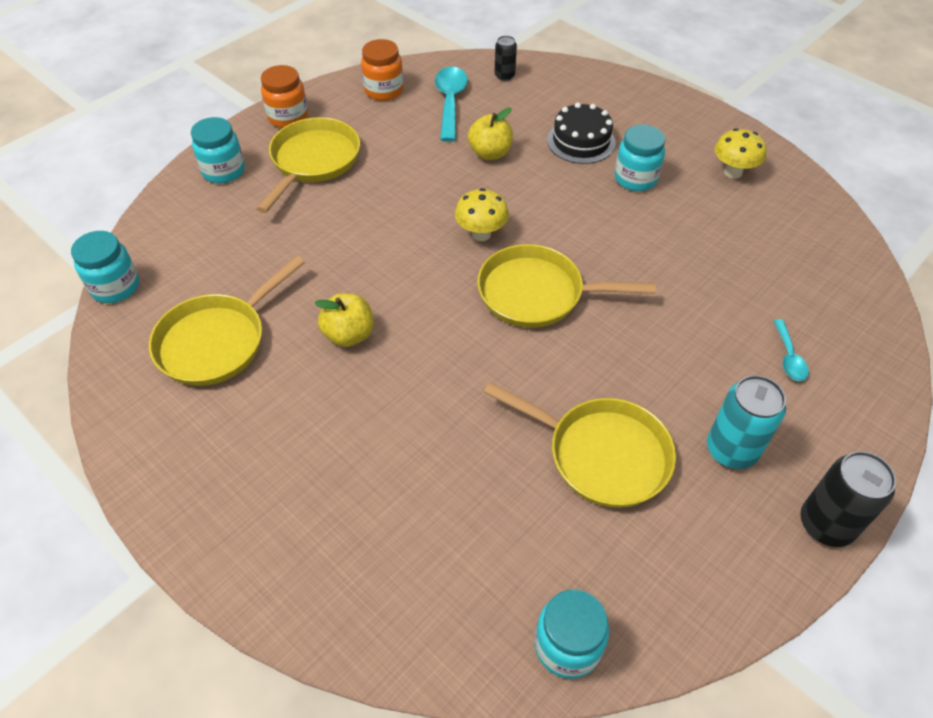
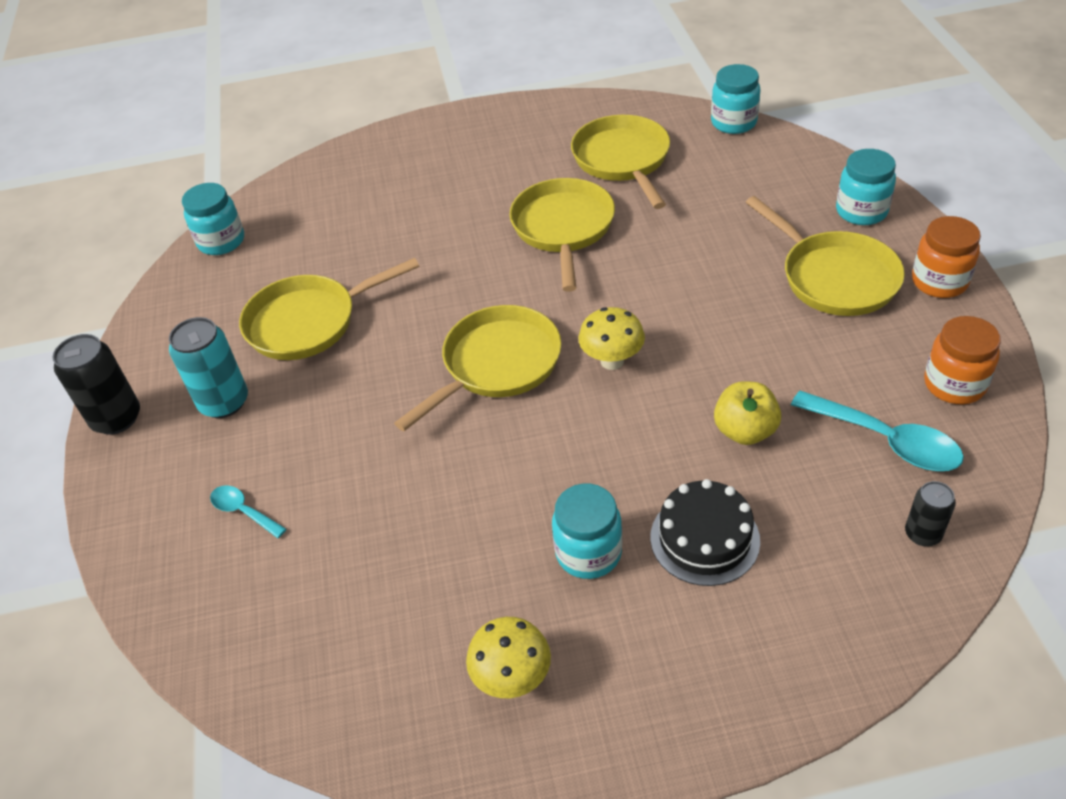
camera: 130 degrees right, 5 degrees down
(349, 335) = (563, 229): yellow apple -> yellow pan

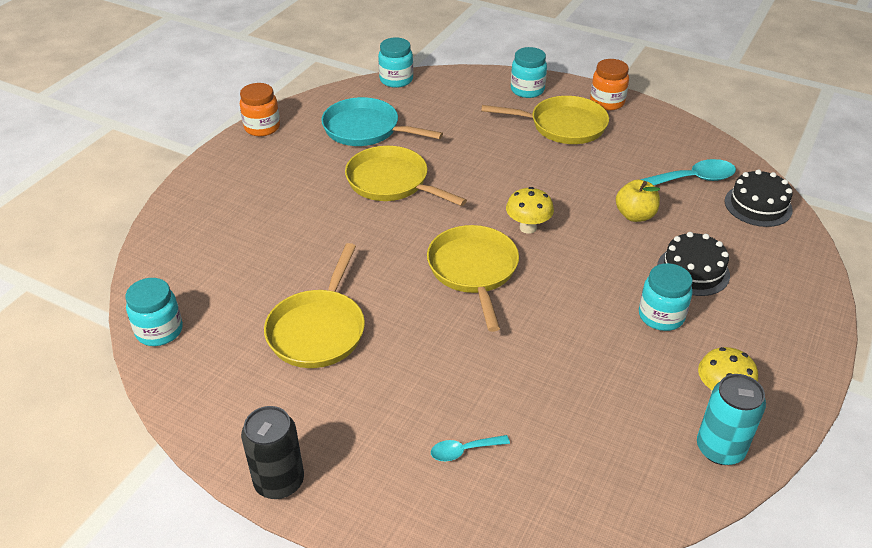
camera: 55 degrees left, 5 degrees down
(224, 402) = (342, 411): turquoise can -> turquoise can (720, 448)
(623, 160) = (366, 130): yellow pan -> turquoise pan
(922, 534) = (758, 205): black can -> black cake
(954, 384) = (678, 140): orange jar -> orange jar (262, 127)

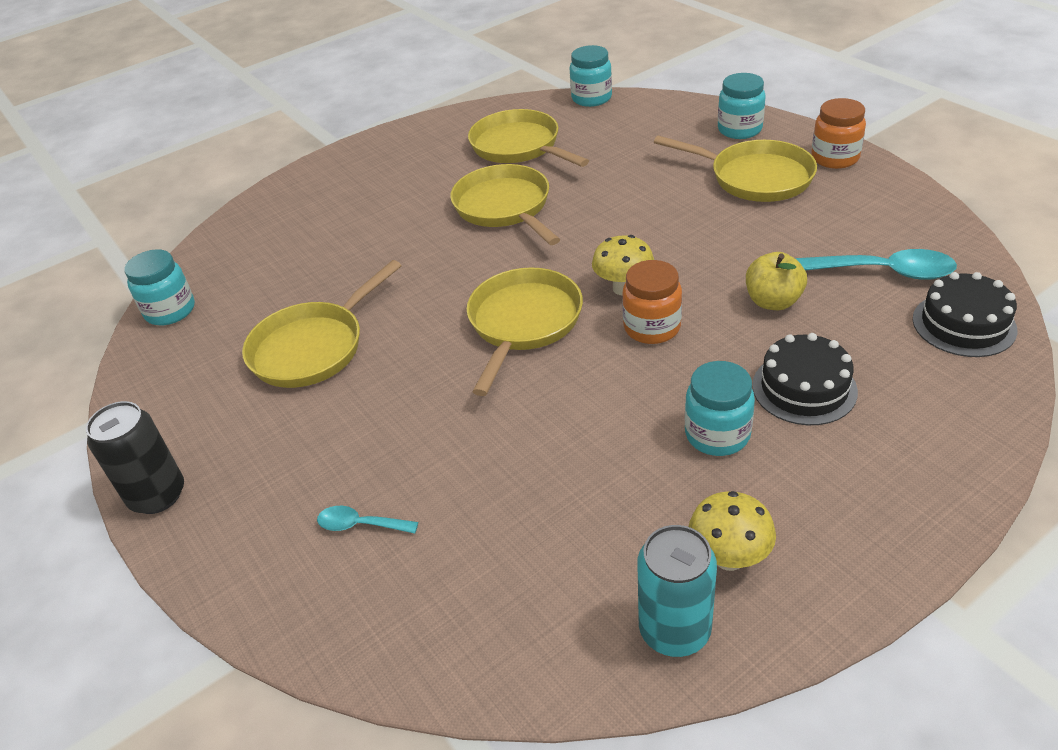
camera: 30 degrees right, 0 degrees up
(262, 127) = (415, 128): orange jar -> orange jar (652, 328)
(366, 130) = (519, 147): turquoise pan -> yellow pan

